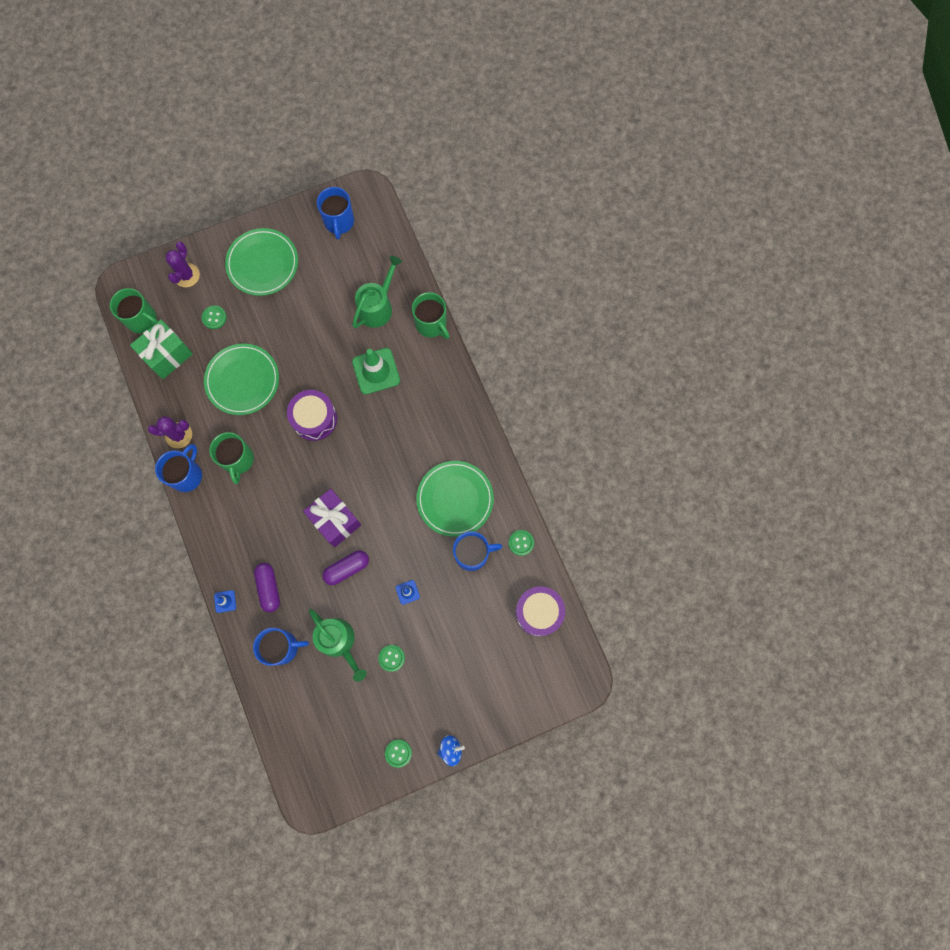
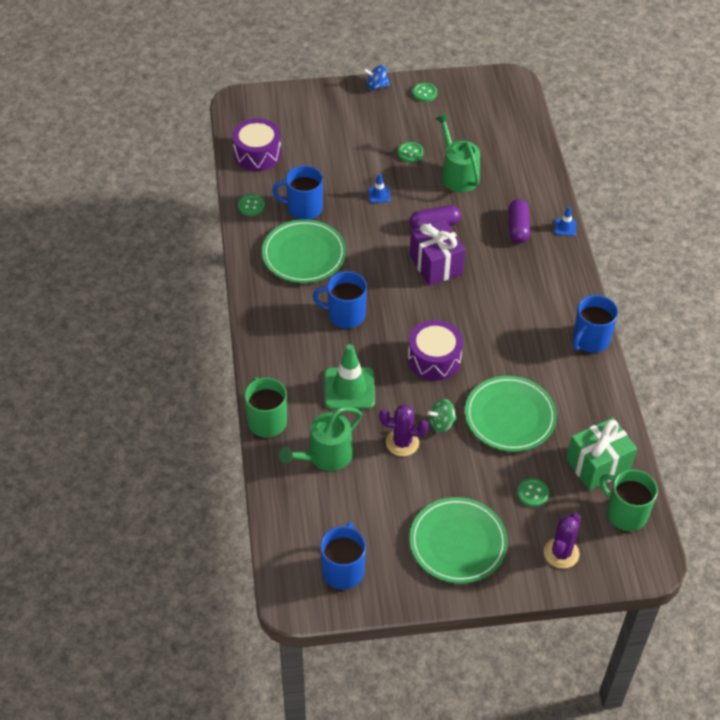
camera: 165 degrees left, 25 degrees down
(178, 435) = (594, 379): purple cactus -> purple cactus (402, 442)
(238, 460) = (530, 340): green mug -> none
(282, 647) = (514, 182): blue mug -> blue mug (345, 315)
(295, 359) = (441, 423): none -> green spinning top

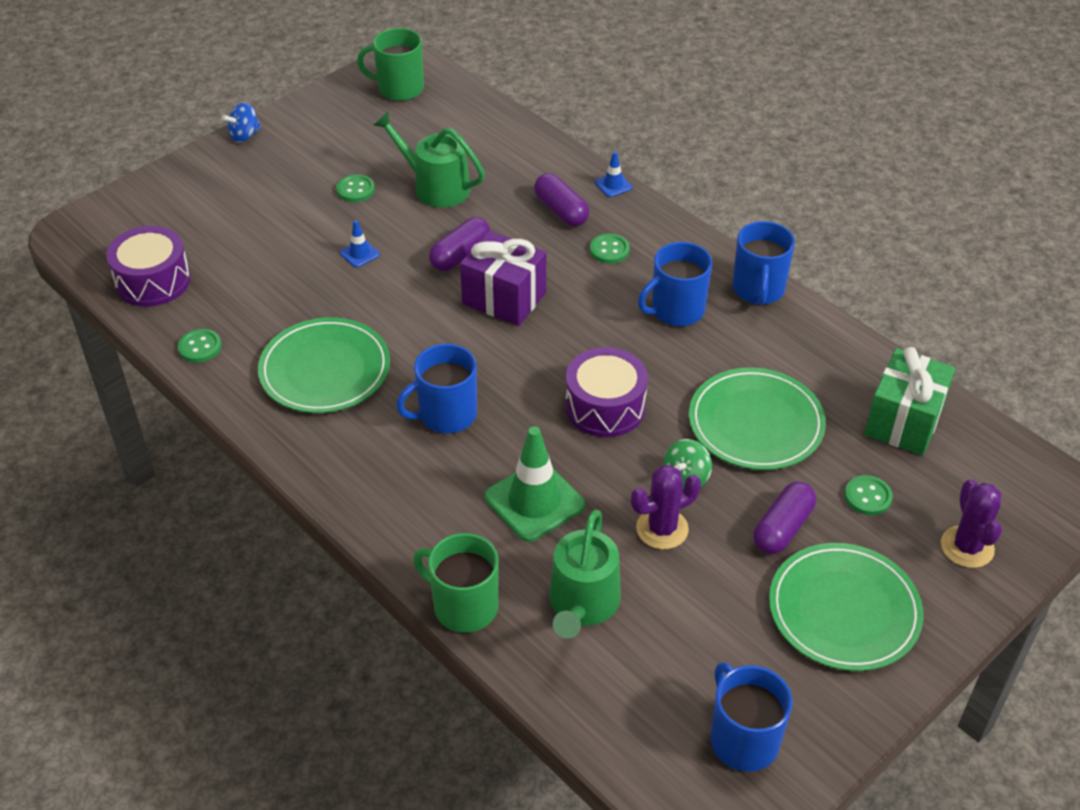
camera: 35 degrees left, 5 degrees down
(303, 208) = (274, 315): blue mug -> blue mug (676, 310)
(424, 93) = (312, 118): green button -> green button (609, 250)
(467, 481) = (782, 528): none -> purple capsule
(625, 513) = (985, 457): green mug -> green mug (399, 88)

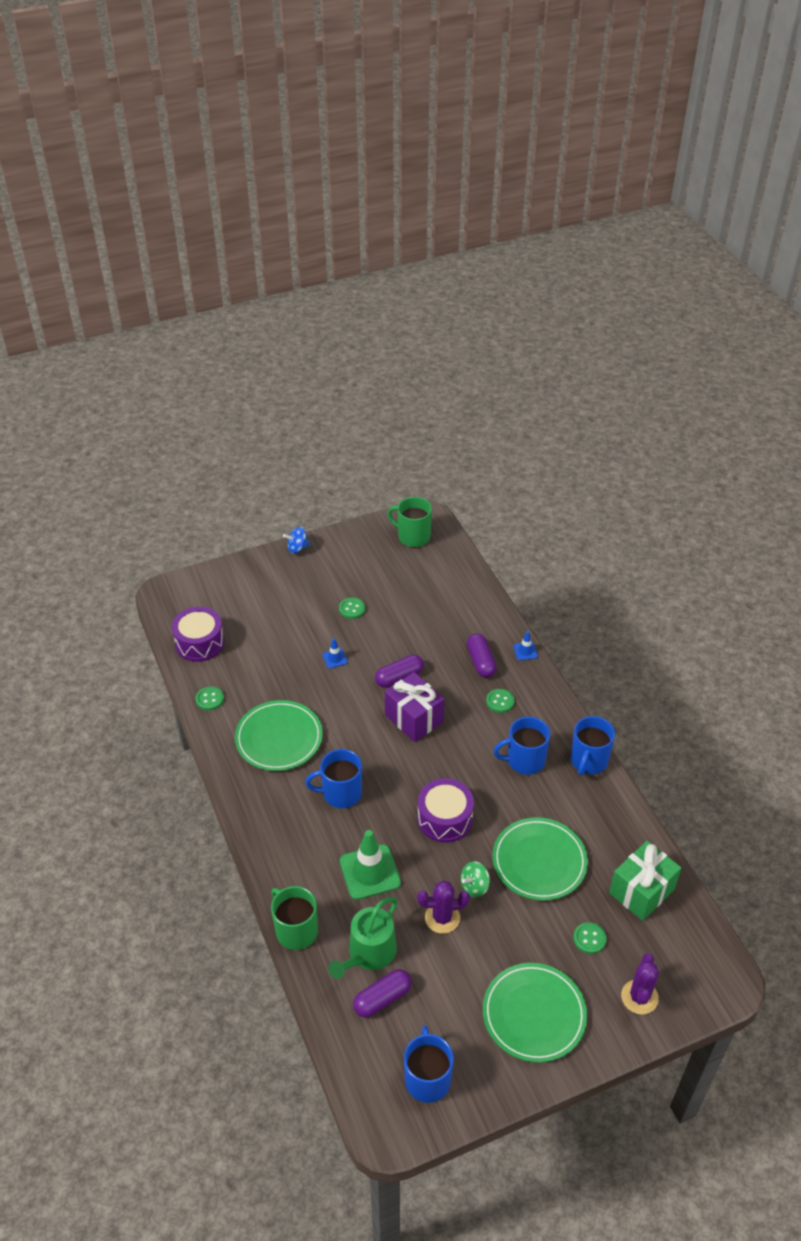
camera: 20 degrees right, 0 degrees up
(435, 187) = (405, 621): green watering can -> none
(782, 528) = (521, 943): purple capsule -> purple capsule (382, 998)

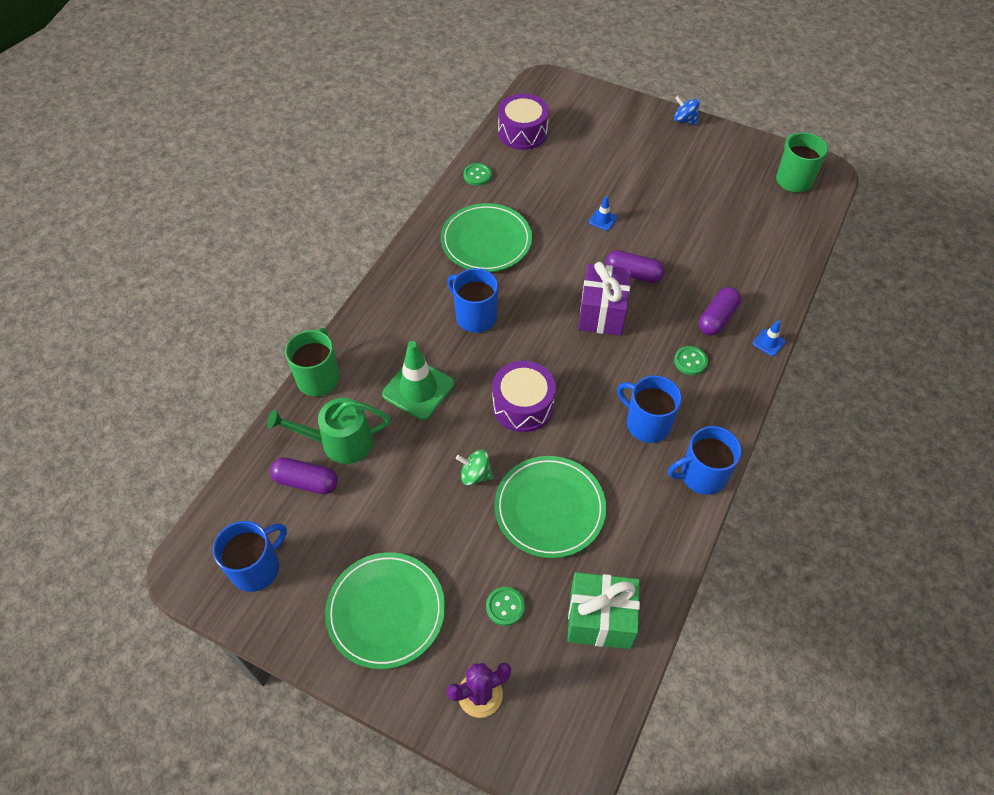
camera: 50 degrees right, 10 degrees up
(352, 609) = (666, 195): green button -> none
(442, 918) = (421, 472): purple cactus -> none

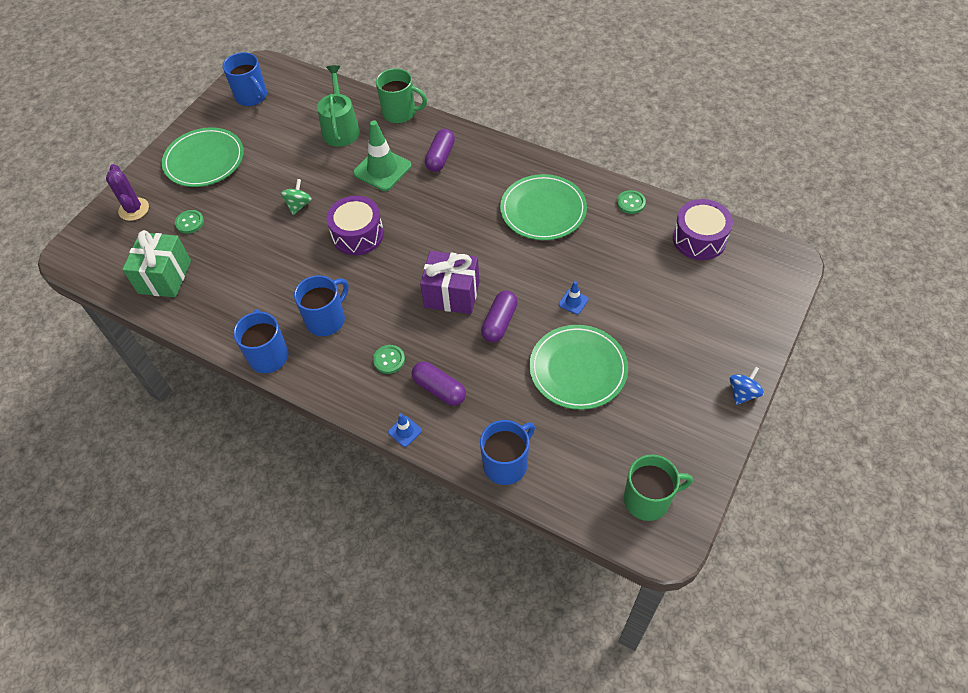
camera: 95 degrees right, 0 degrees up
(306, 481) = (311, 114): purple capsule -> purple capsule (440, 157)
(475, 316) = (454, 203): blue mug -> blue mug (506, 464)
(549, 508) = (260, 250): green plate -> green plate (578, 369)

